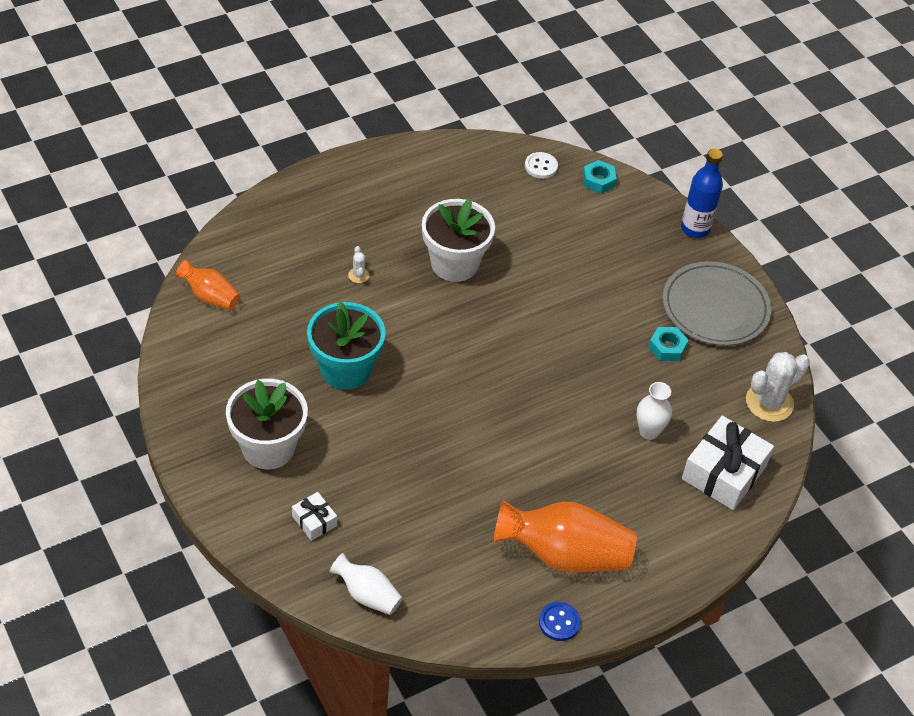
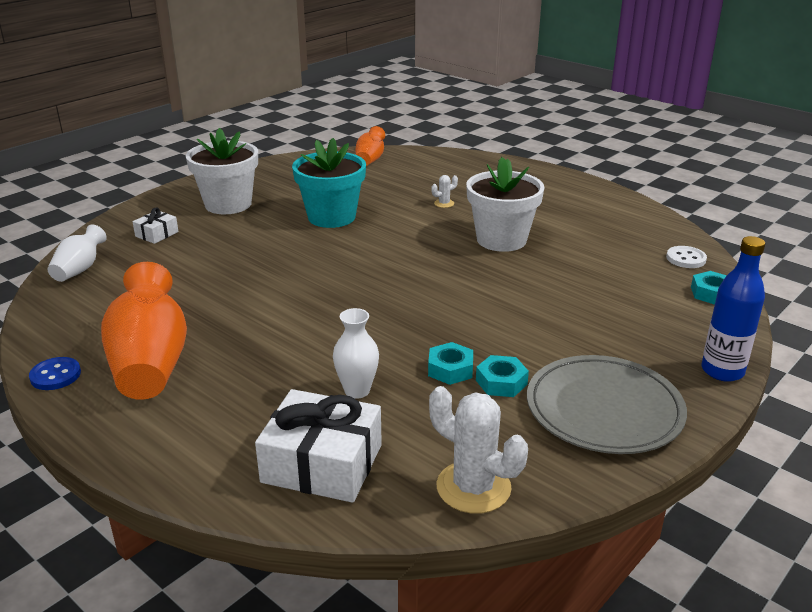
camera: 75 degrees right, 20 degrees down
(641, 370) = (450, 369): none -> turquoise nut

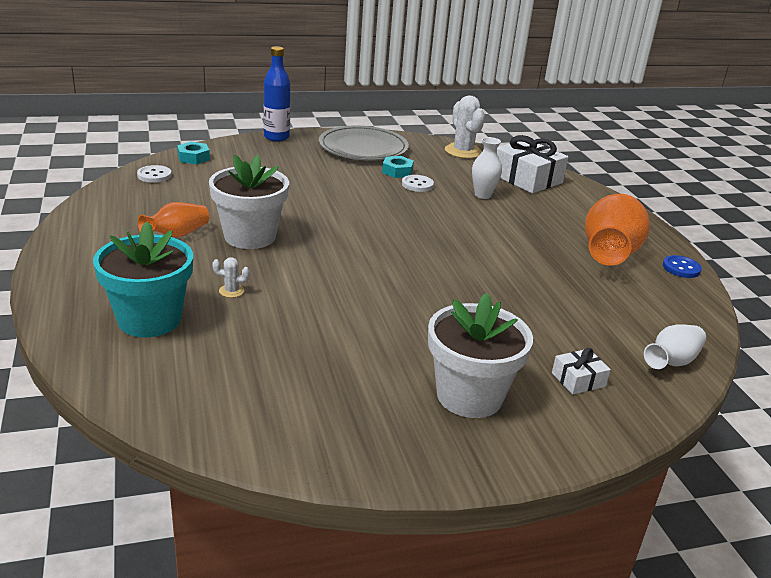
camera: 150 degrees left, 0 degrees up
(331, 217) = (366, 323): turquoise flower pot -> turquoise flower pot (149, 319)
(370, 159) = (199, 405): orange vase -> orange vase (177, 235)
(450, 369) = (417, 185): turquoise nut -> white button

